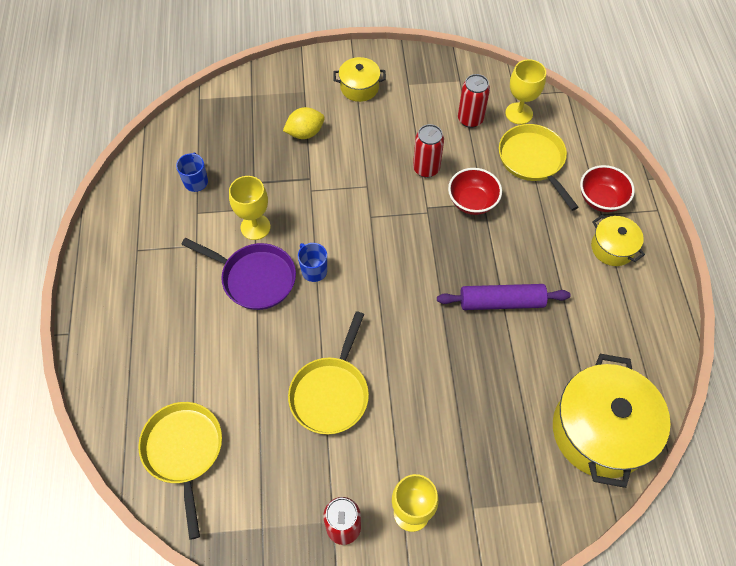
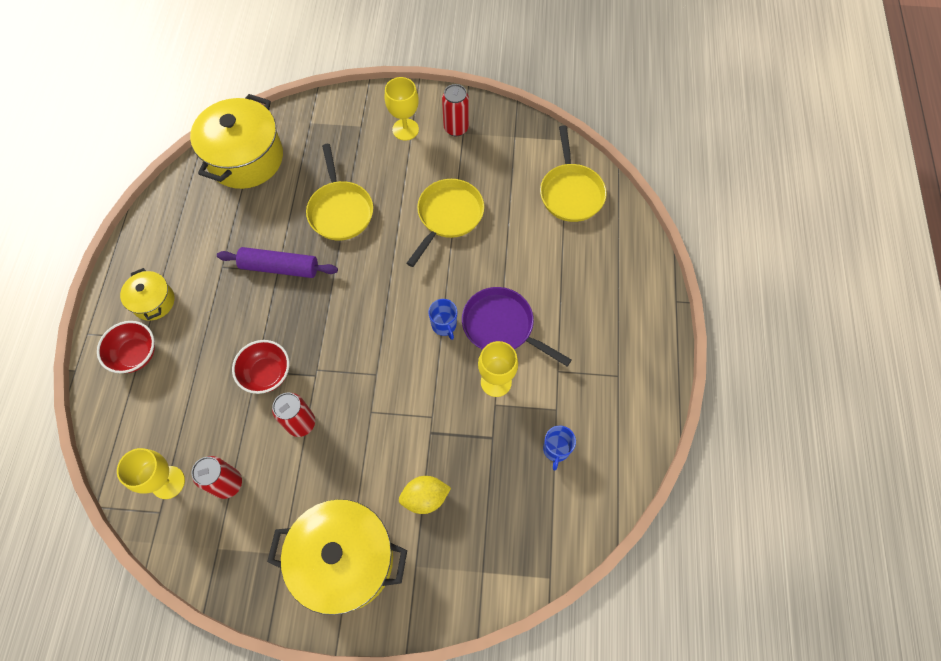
camera: 170 degrees left, 5 degrees up
(359, 87) = (345, 560): yellow pot -> yellow pot, size x1.96
(533, 161) = (182, 413): yellow pan -> yellow pan (340, 210)

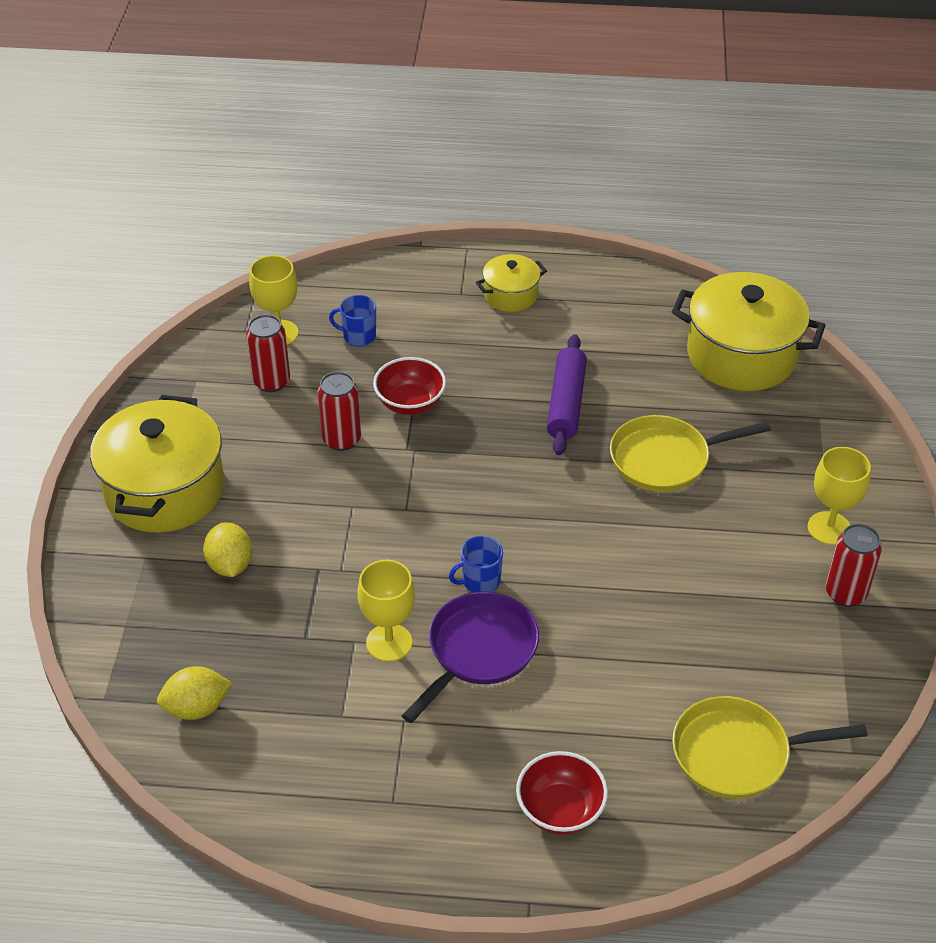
camera: 90 degrees right, 20 degrees down
(135, 354) = (439, 289): red bowl -> red bowl (560, 810)
(448, 216) = (669, 584): yellow pan -> none
(554, 508) = (197, 708): none -> yellow lemon
(556, 449) = (280, 713): blue mug -> blue mug (358, 336)

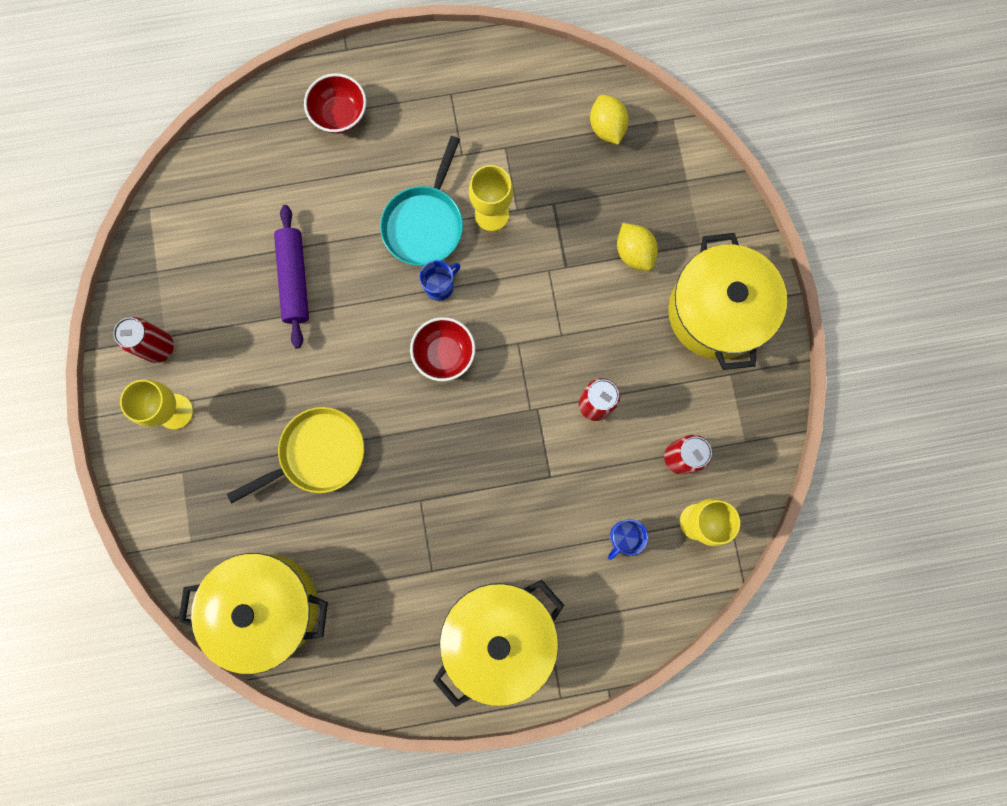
camera: 165 degrees right, 35 degrees up
(197, 708) = (606, 128): yellow lemon -> yellow lemon turned 75 degrees counterclockwise
(358, 336) = (624, 537): blue mug -> blue mug turned 135 degrees clockwise
(410, 403) = (550, 463): red bowl -> red bowl (444, 354)
(478, 651) = (425, 223): purple pan -> turquoise pan
(511, 295) = (499, 635): yellow pot -> yellow pot, size x1.96
(566, 403) = (415, 499): purple rolling pin -> purple rolling pin (294, 279)
(738, 753) = (227, 186): yellow pan -> none

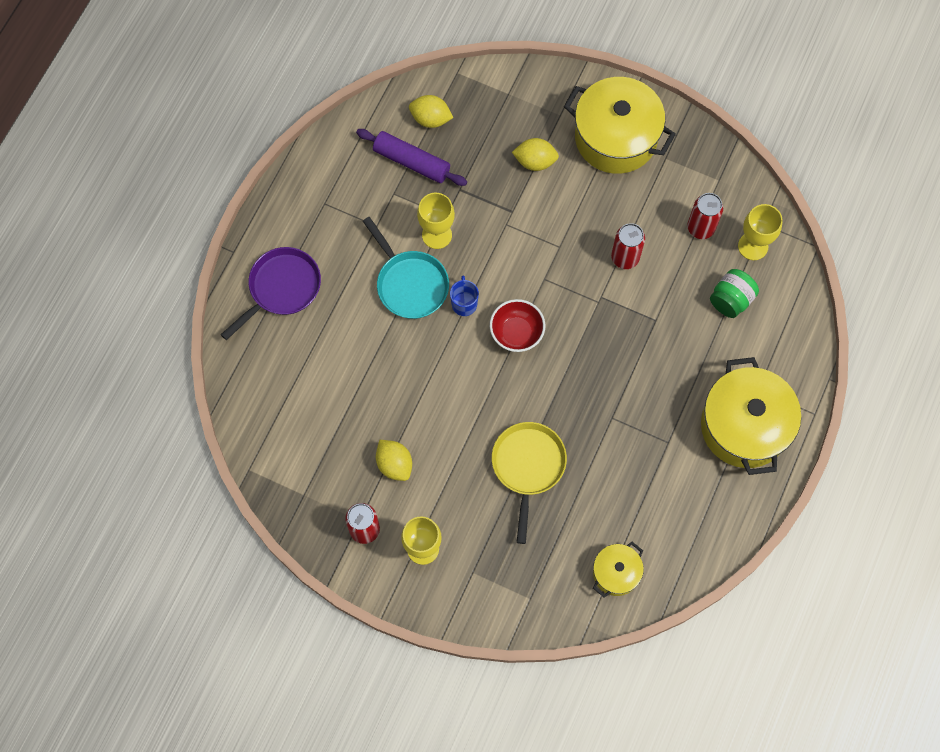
camera: 55 degrees left, 10 degrees down
(239, 331) = (394, 464): none -> yellow lemon
(267, 606) = (616, 573): yellow pot -> yellow pot, size x0.51
(294, 279) = (384, 400): purple rolling pin -> purple rolling pin (411, 162)
(340, 115) = (281, 288): red bowl -> purple pan
(624, 537) = (731, 300): blue mug -> green jar

